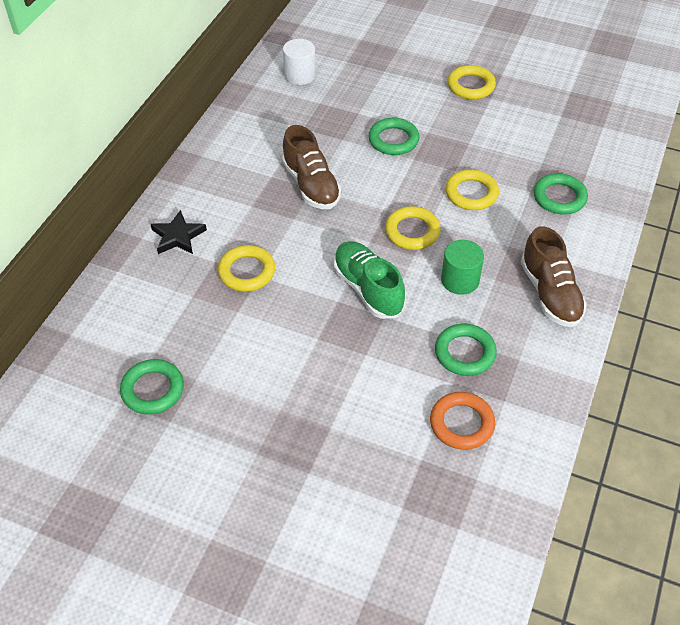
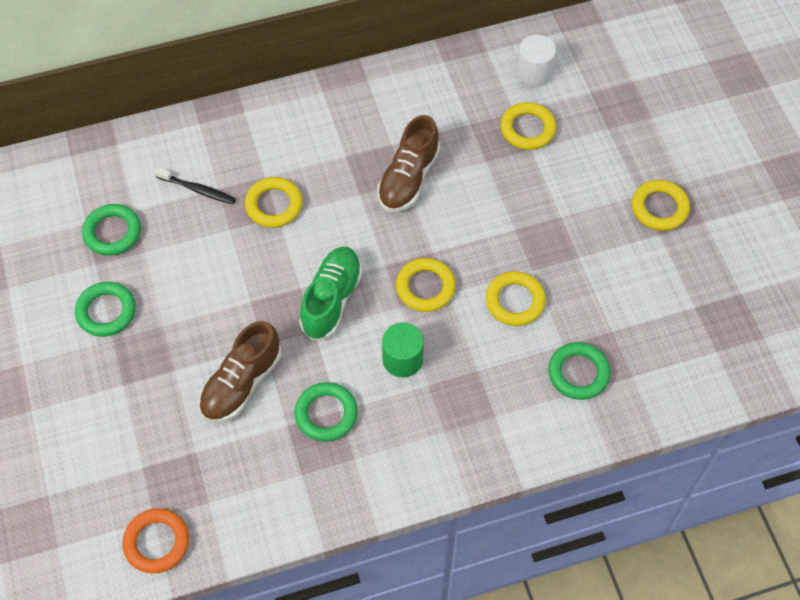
camera: 50 degrees right, 10 degrees up
(178, 236) = (267, 133): black star -> none
(178, 309) = (197, 189): none -> black toothbrush
(341, 105) = (527, 129): none -> yellow ring
(393, 140) = (523, 198): green ring -> green ring (106, 311)
(461, 423) = (252, 458): orange ring -> orange ring (157, 542)
(550, 293) = (450, 437): brown shoe -> brown shoe (241, 383)

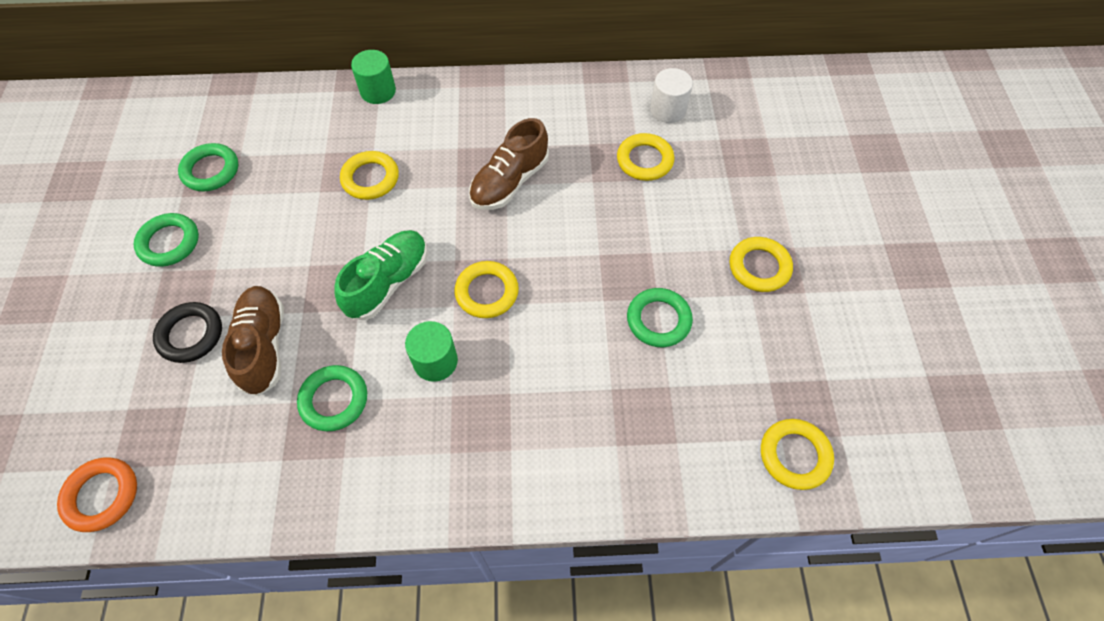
camera: 15 degrees right, 0 degrees up
(169, 390) = (190, 335): none -> black ring
(197, 189) = (306, 149): black toothbrush -> none
(241, 383) = (263, 346): brown shoe -> brown shoe turned 120 degrees clockwise
(244, 114) = (378, 91): none -> green cylinder
(515, 301) = (574, 328): yellow ring -> yellow ring (794, 455)
(578, 373) = (618, 424): green ring -> green ring (658, 320)

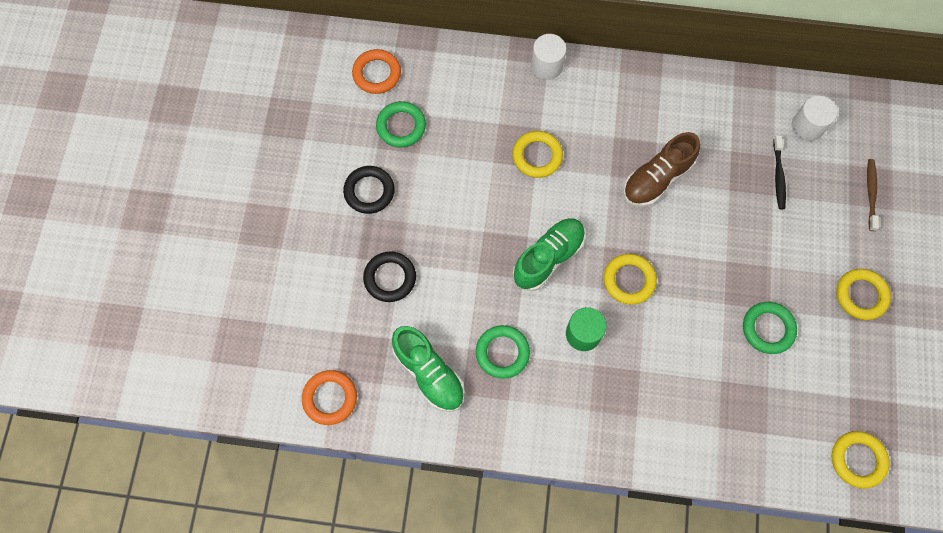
camera: 10 degrees right, 10 degrees up
(169, 243) = (369, 191): green ring -> black ring
(184, 123) = (377, 74): none -> orange ring
(238, 441) = (429, 373): none -> green shoe
(263, 346) = (447, 297): brown shoe -> none
(378, 91) = (547, 66): green cylinder -> white cylinder
(644, 160) = (778, 176): yellow ring -> black toothbrush
(748, 163) = (870, 193): none -> brown toothbrush

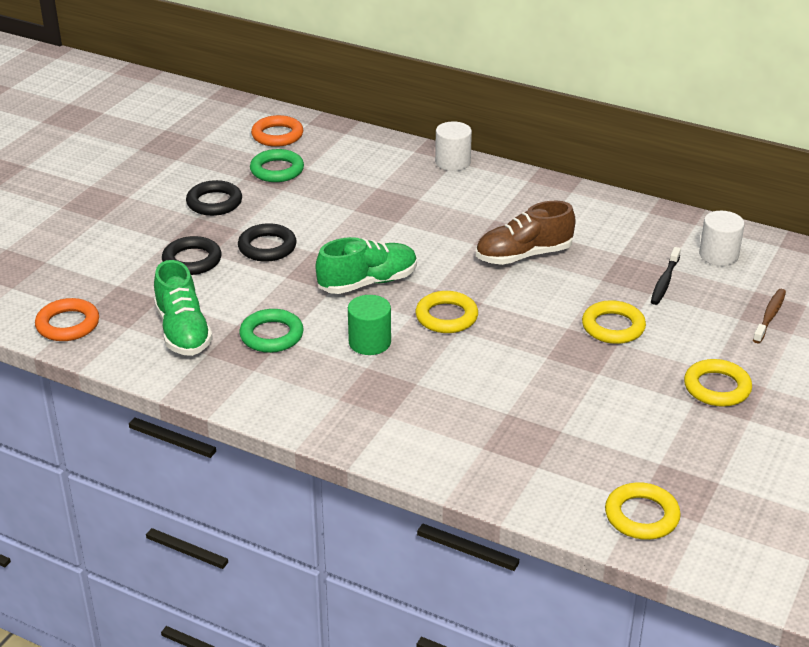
camera: 20 degrees right, 35 degrees down
(444, 238) = (267, 247): none -> black ring
(537, 156) = (403, 215): yellow ring -> yellow ring (613, 327)
(768, 329) = (587, 387): green ring -> none

